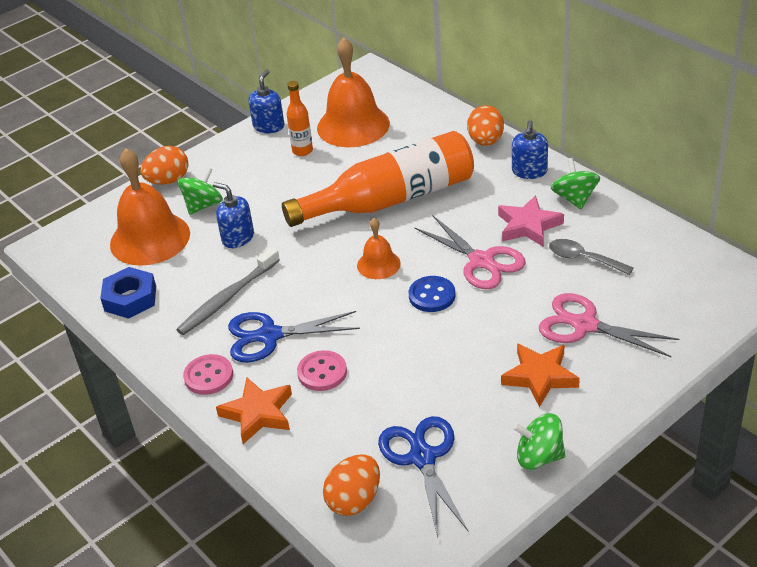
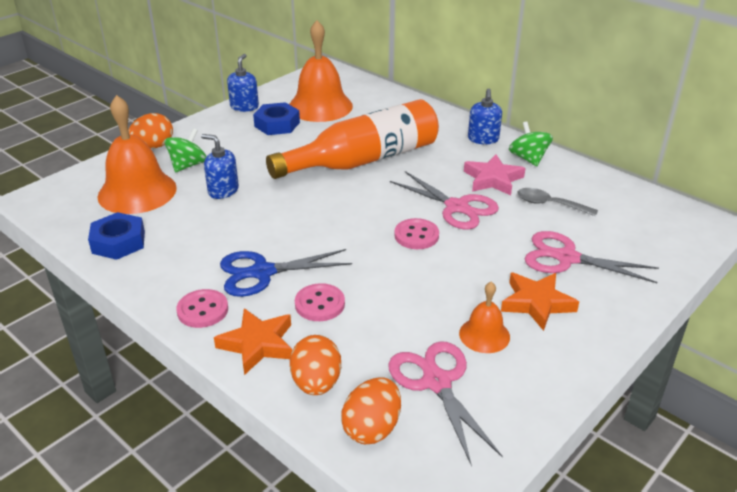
camera: 10 degrees left, 5 degrees down
(227, 298) = (217, 240): grey toothbrush -> none
(302, 151) = (277, 124): orange bottle -> blue nut
(378, 264) = (361, 211): orange bell -> orange bell (484, 335)
(422, 458) = (436, 382): blue scissors -> pink scissors
(432, 295) = (416, 235): blue button -> pink button
(485, 141) = (439, 117): orange egg -> orange egg (316, 383)
(539, 457) = (556, 378): green spinning top -> none

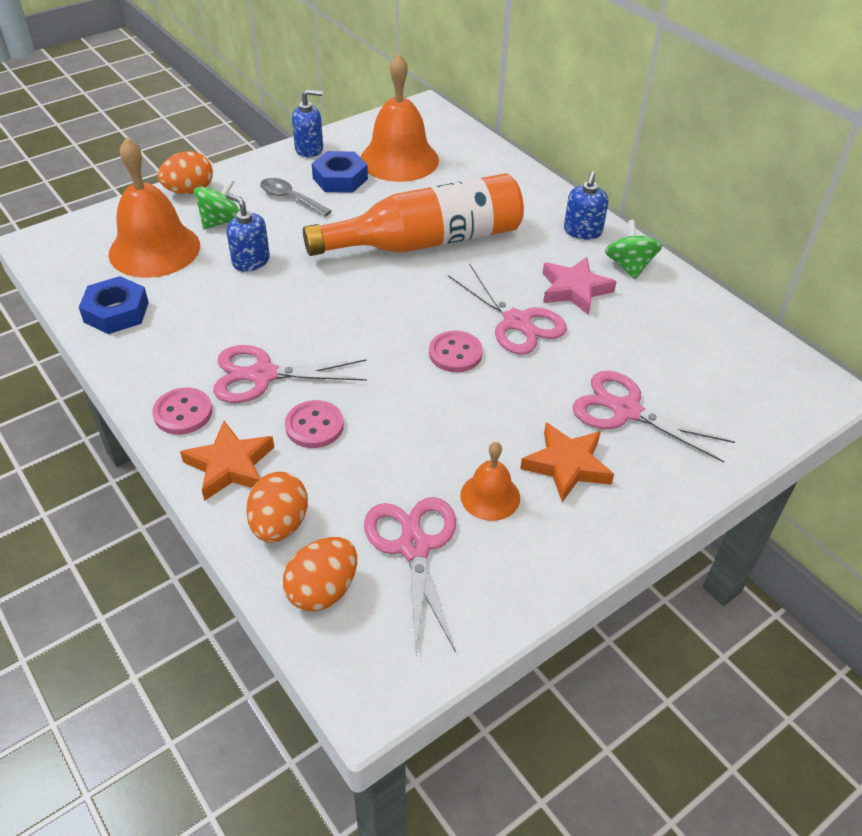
camera: 10 degrees right, 10 degrees up
(244, 107) = (309, 149): blue soap dispenser -> blue soap dispenser turned 60 degrees clockwise
(262, 272) = (263, 375): blue scissors -> pink scissors
(550, 204) = (632, 334): grey spoon -> grey spoon (290, 198)

